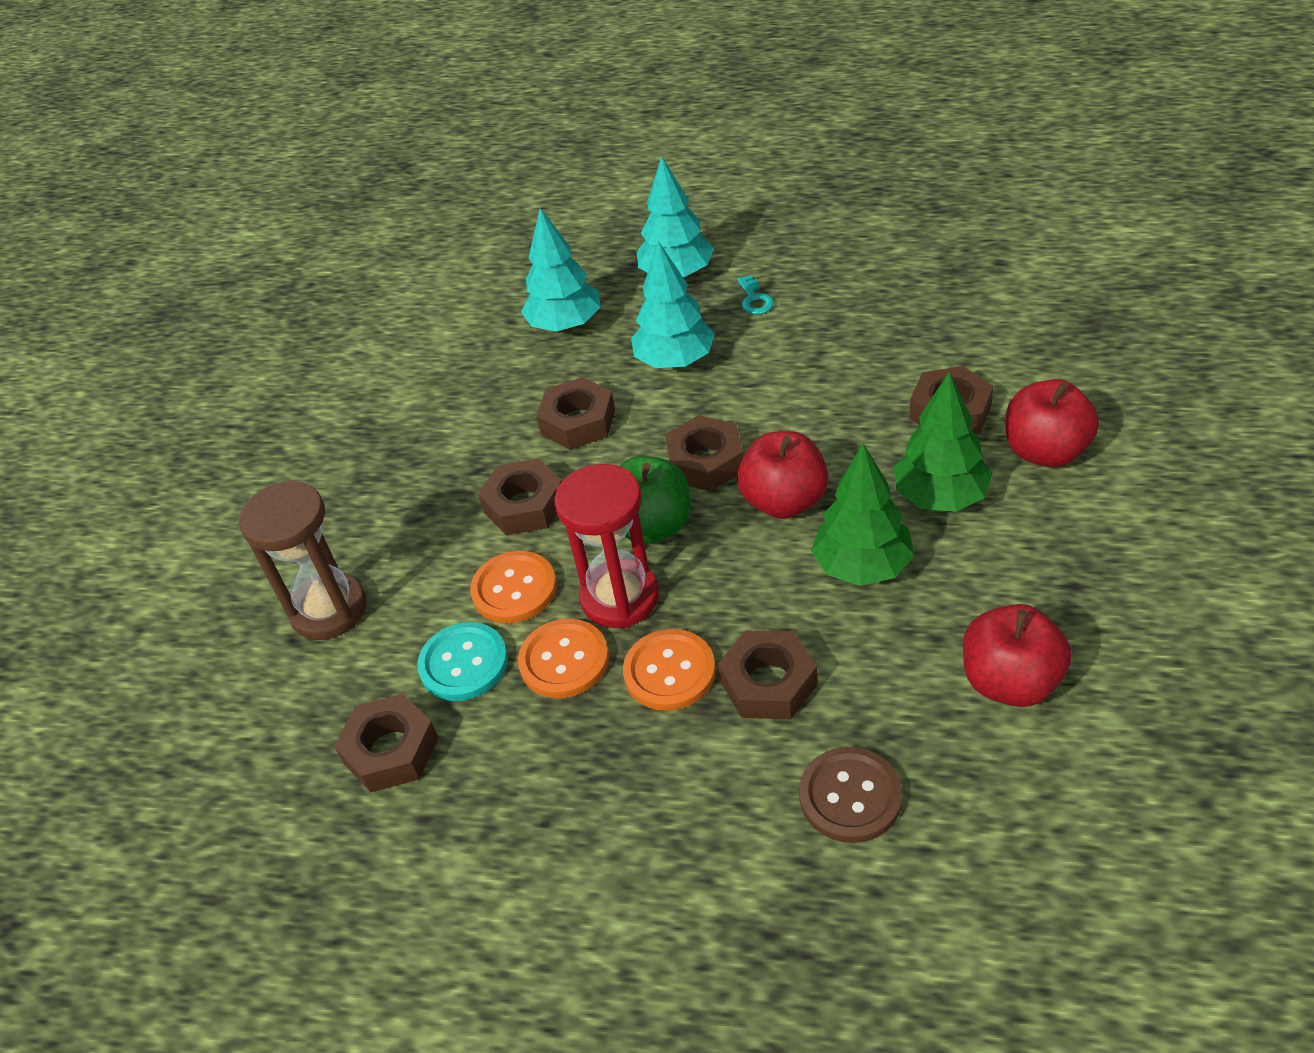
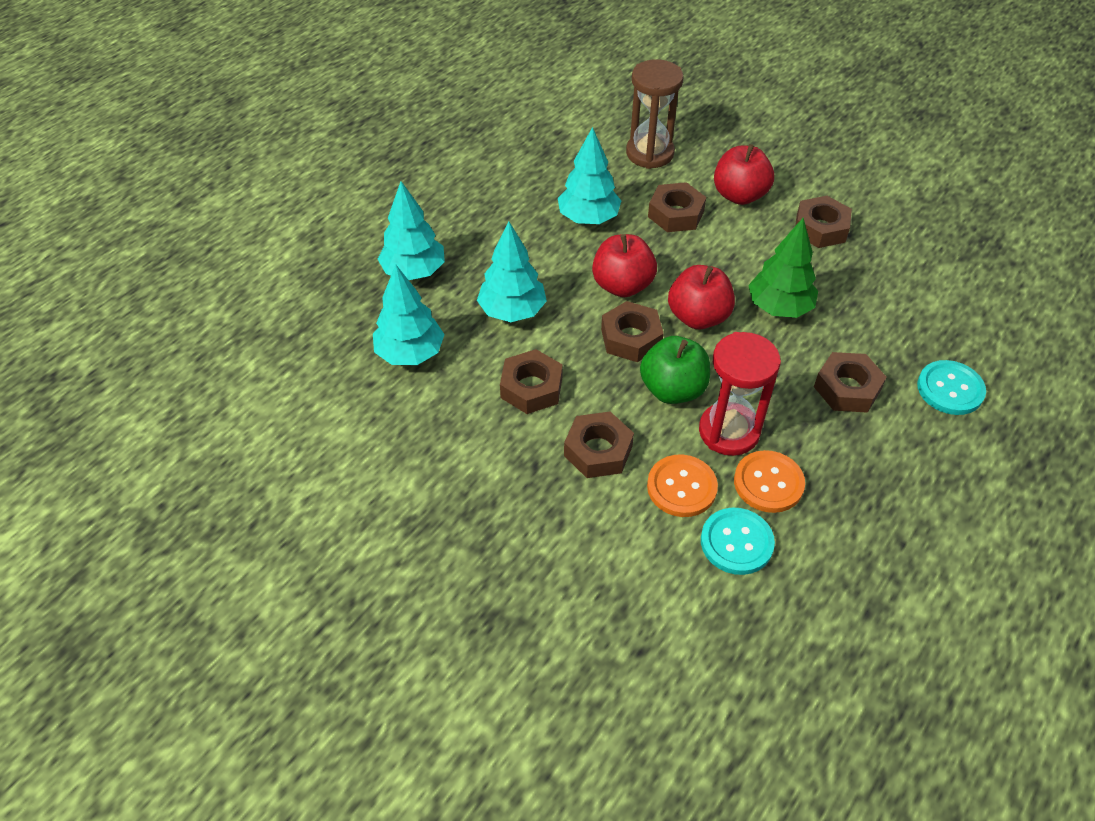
camera: 70 degrees left, 5 degrees up
(329, 610) = (624, 615): brown hourglass -> brown hourglass (649, 153)
(391, 750) = (795, 615): brown nut -> brown nut (820, 228)
(669, 672) = (811, 431): orange button -> none
(754, 299) = (484, 246): turquoise key -> none
(850, 796) = (950, 389): brown button -> turquoise button
(871, 349) = (588, 218): none -> turquoise tree
(940, 497) = (745, 251): green tree -> none
(1010, 682) = (902, 290): red apple -> red apple (622, 285)

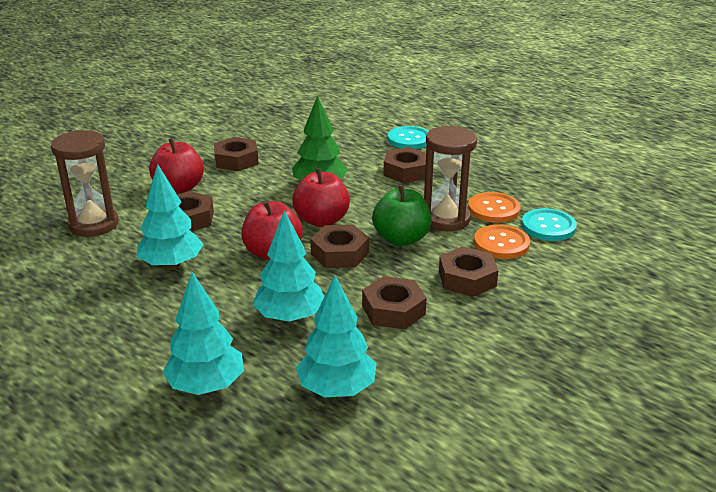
camera: 85 degrees left, 20 degrees down
(729, 431) = (446, 219): red hourglass -> brown hourglass

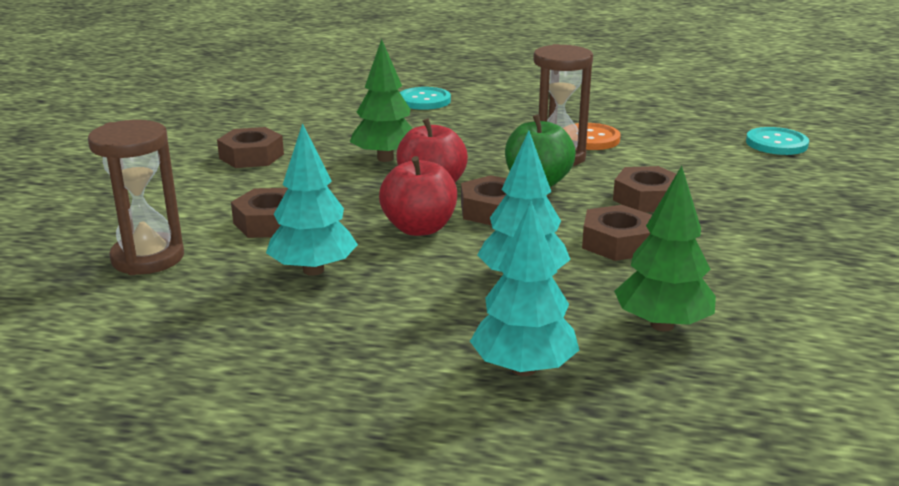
camera: 30 degrees left, 5 degrees down
(179, 188) = (215, 196): red apple -> none
(337, 389) = (662, 325): turquoise tree -> green tree
(406, 171) = (460, 127): brown nut -> none
(501, 244) = (637, 164): orange button -> none
(548, 227) = (658, 141): turquoise button -> turquoise button (776, 143)

